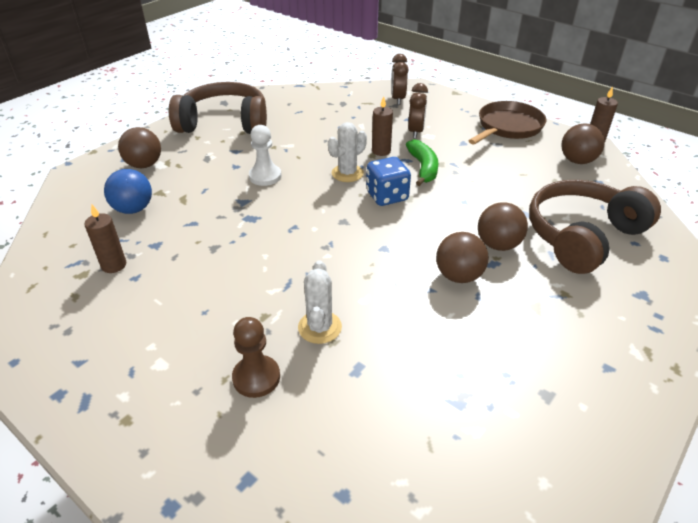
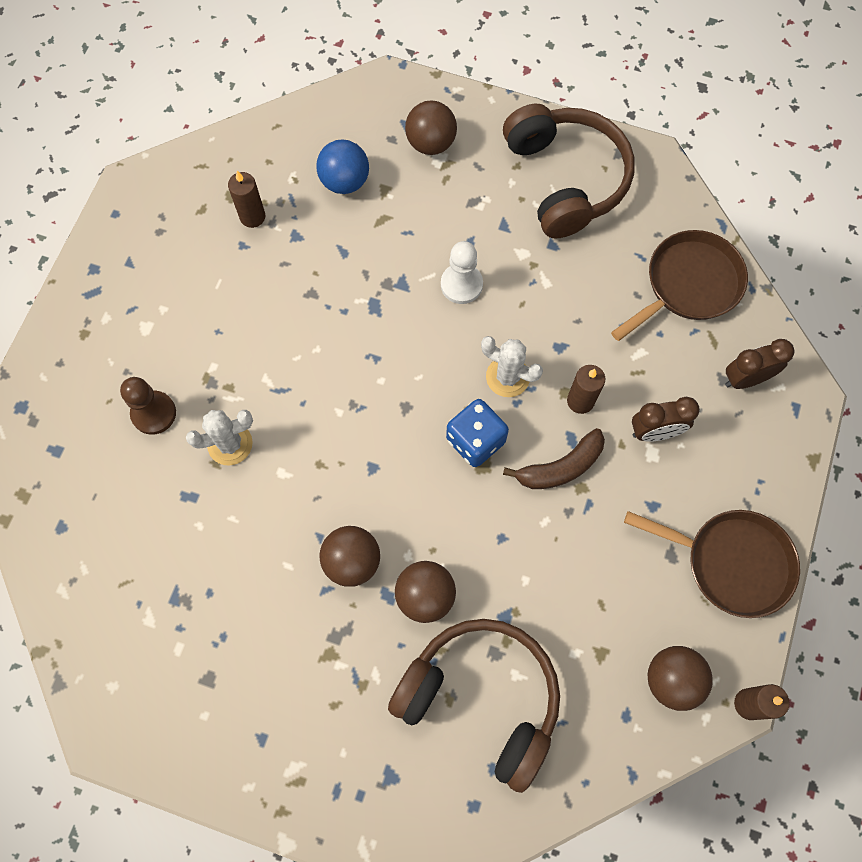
camera: 70 degrees right, 30 degrees up
(328, 102) = (688, 285): none -> brown pan
(423, 168) = (560, 467): green banana -> brown banana

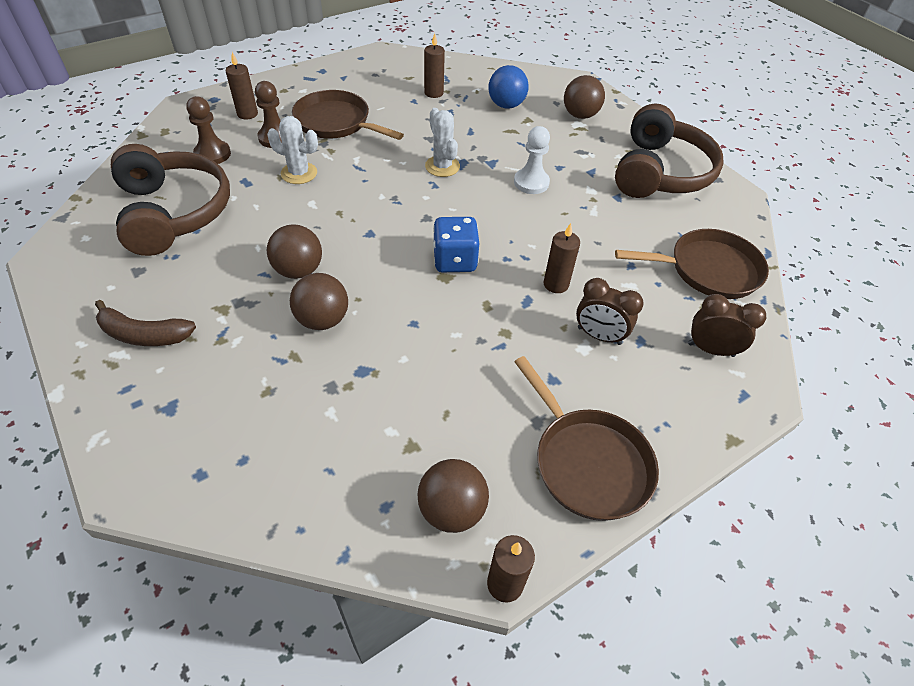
camera: 35 degrees right, 20 degrees down
(85, 401) = (247, 114): none -> brown candle
(113, 487) = (212, 154): none -> brown pawn
(194, 342) = (336, 122): none -> brown pan
(481, 699) = (288, 408): brown headphones -> brown headphones (173, 212)
(507, 377) = (514, 242): white cactus -> white cactus (442, 166)
(560, 467) = (501, 311): brown banana -> brown banana (144, 335)

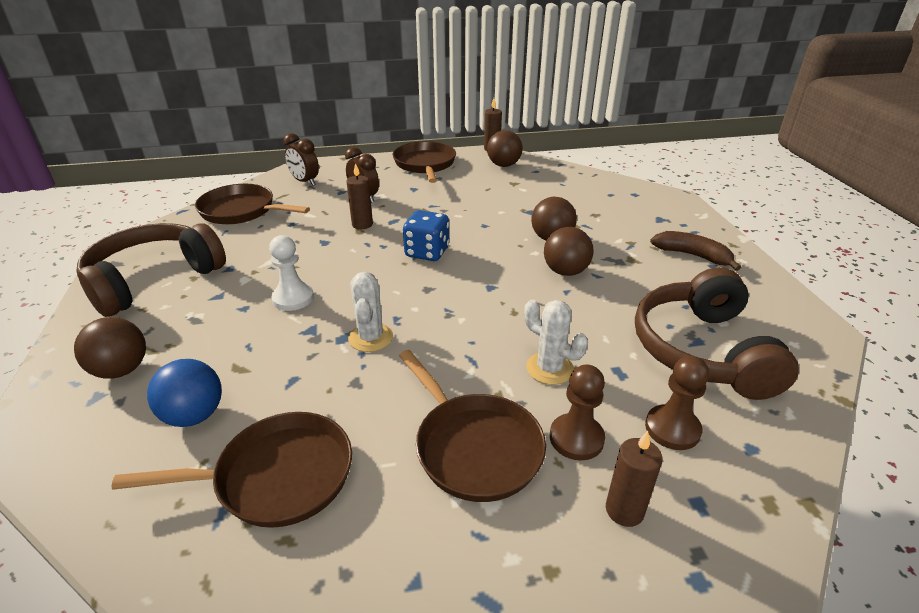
camera: 155 degrees left, 15 degrees down
(434, 93) = (277, 477): brown candle -> brown pan

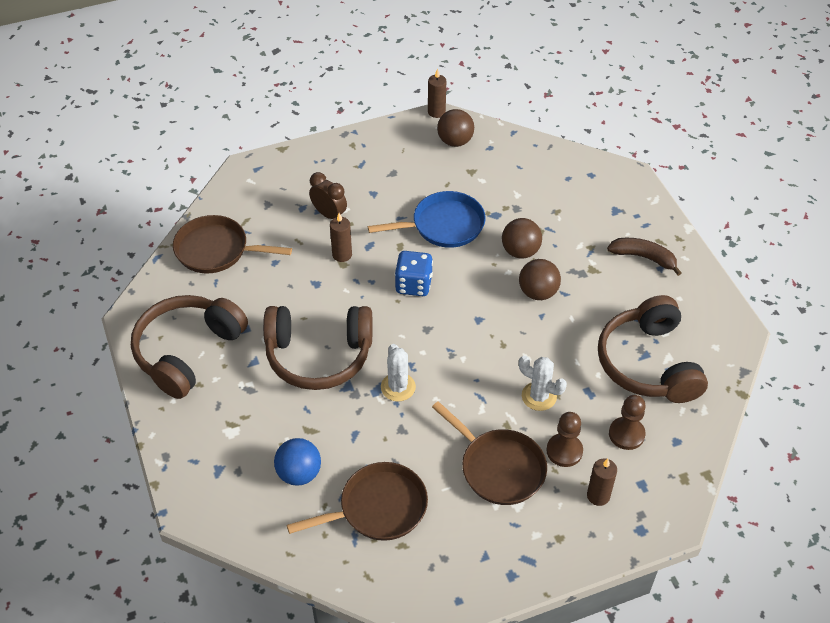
camera: 10 degrees left, 15 degrees up
(121, 370) = (222, 445): brown ball -> none
(293, 298) = (319, 355): white pawn -> brown headphones
(305, 182) = (258, 196): brown clock -> none
(425, 164) = (373, 150): brown pan -> none
(475, 214) = (443, 225): none -> blue pan

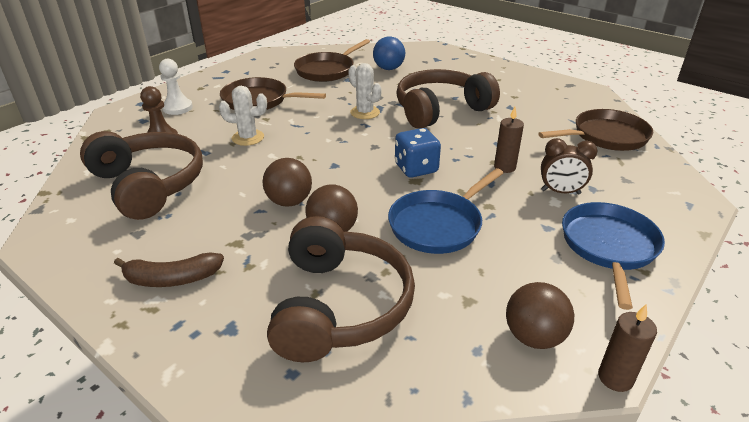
camera: 150 degrees right, 15 degrees down
(188, 352) = (528, 88): brown headphones -> brown headphones (339, 305)
(352, 165) = (609, 247): none -> blue pan
(564, 451) = (212, 119): brown pawn -> none
(598, 496) = (177, 108): brown candle -> white pawn

